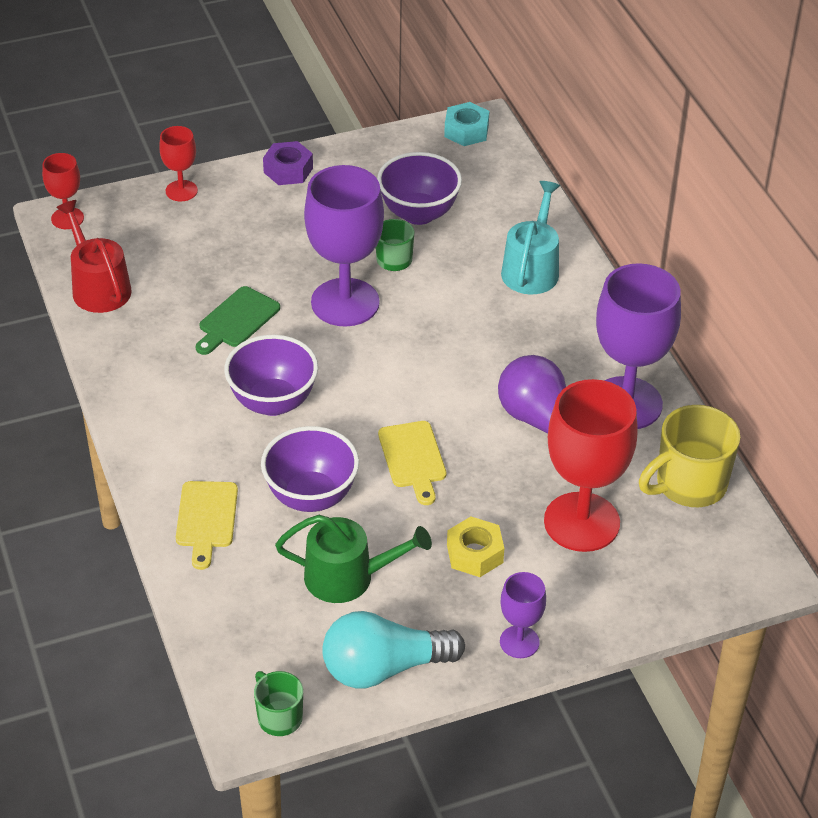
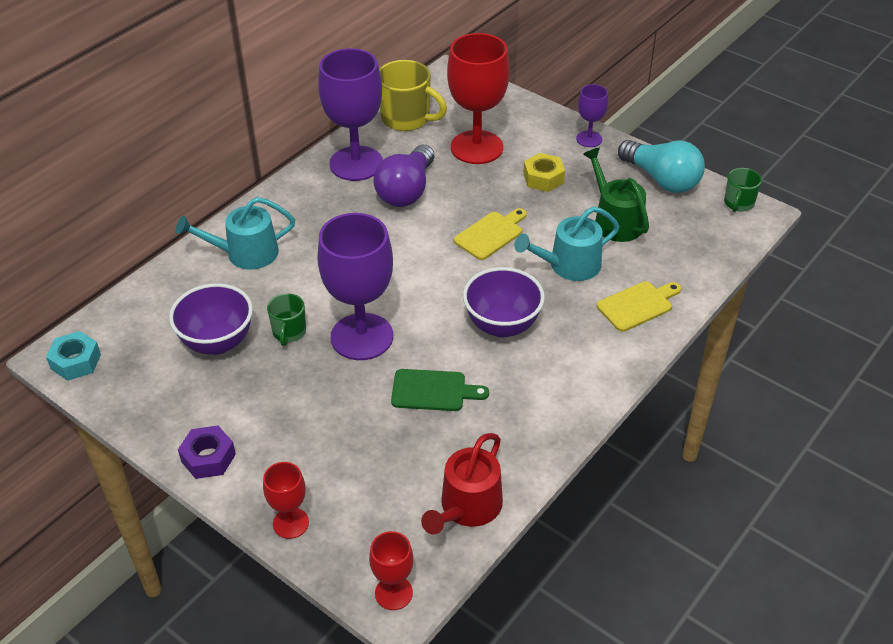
camera: 120 degrees left, 0 degrees up
(311, 497) = (569, 265): purple bowl -> turquoise watering can

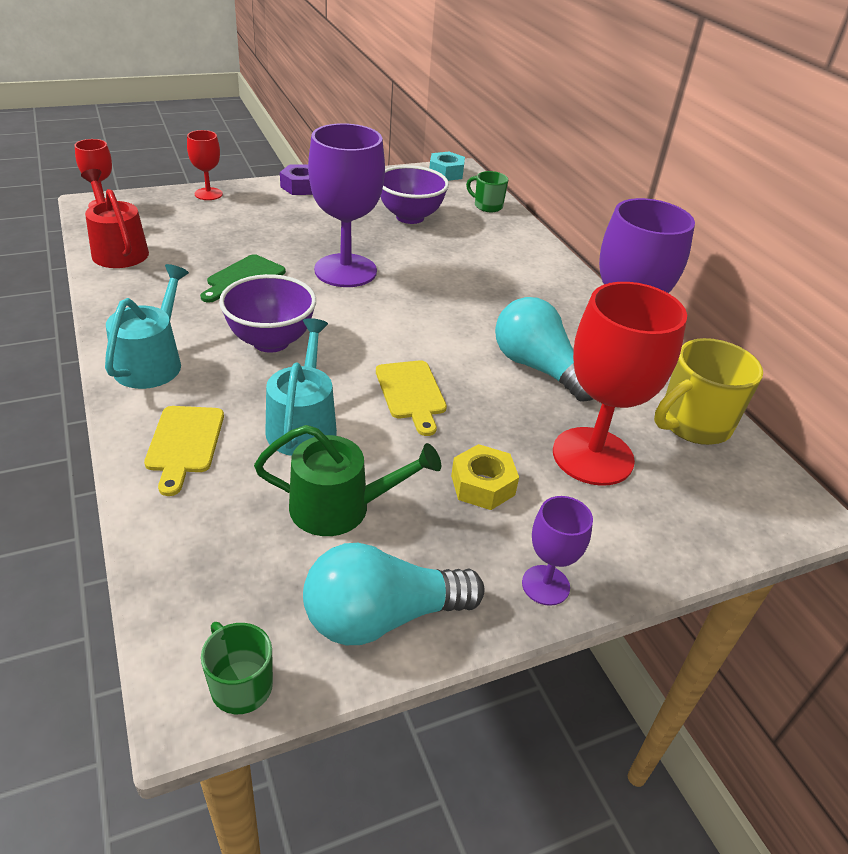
camera: 115 degrees right, 5 degrees down
(245, 253) = (509, 255): turquoise watering can -> turquoise watering can (152, 362)
(289, 332) = (388, 244): green mug -> green mug (487, 206)
(406, 191) = (538, 368): purple light bulb -> turquoise light bulb

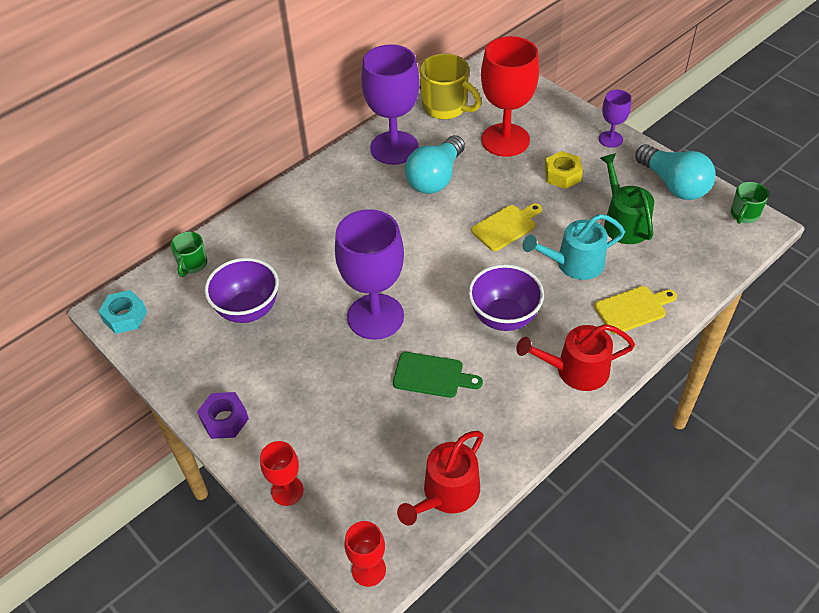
camera: 105 degrees left, 10 degrees up
(152, 362) = (576, 370): turquoise watering can -> red watering can

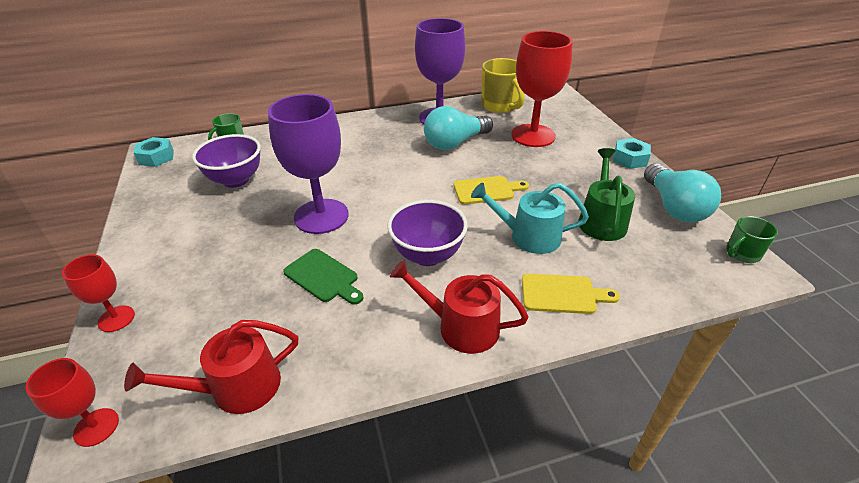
camera: 25 degrees right, 10 degrees down
(224, 420) = (137, 245): purple nut -> none
(562, 175) = (566, 170): yellow nut -> none
(610, 139) = (630, 159): purple goblet -> turquoise nut

